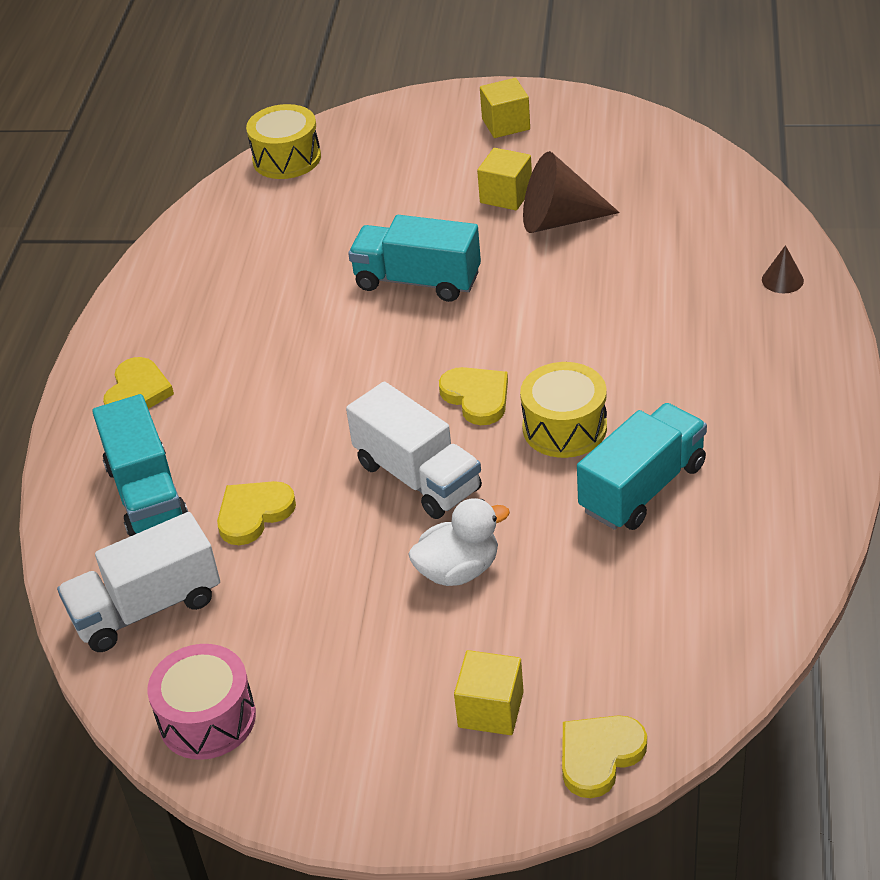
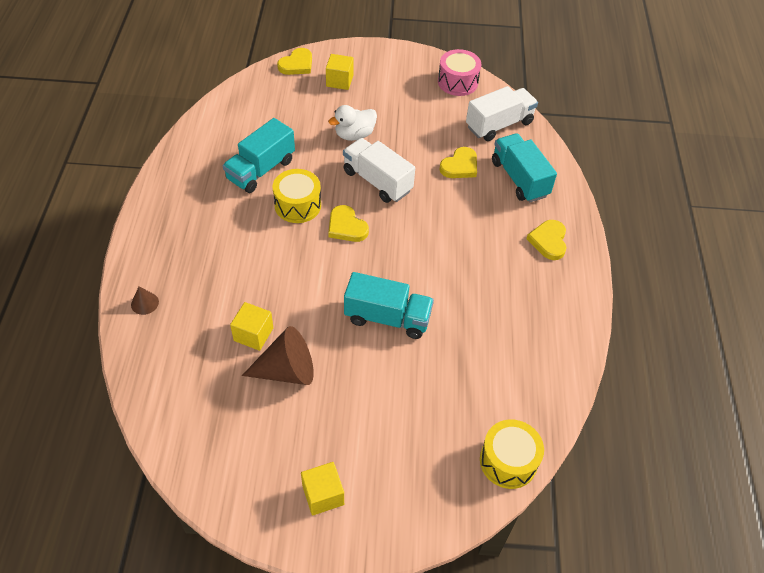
camera: 170 degrees right, 10 degrees up
(506, 195) = (325, 401): yellow cube -> yellow cube (253, 334)

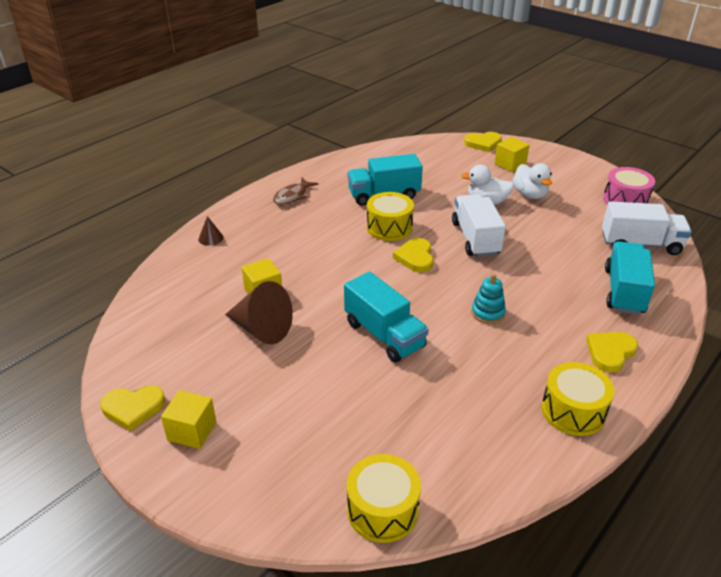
camera: 40 degrees right, 15 degrees down
(176, 213) = (292, 196): none -> brown fish
(382, 110) = (530, 195): none -> white duck
(444, 252) = (488, 313): none -> turquoise stacking toy
(460, 166) = (568, 258): yellow heart -> yellow heart (133, 408)
(561, 305) = (573, 411): none -> yellow drum

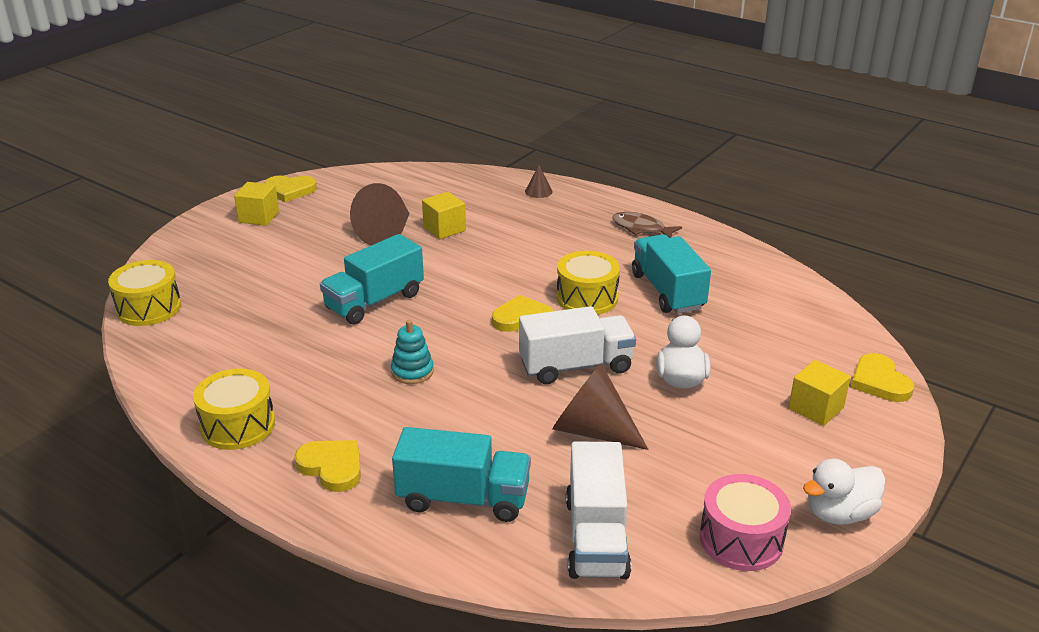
camera: 85 degrees right, 5 degrees down
(133, 408) = (290, 190): yellow heart -> yellow heart turned 75 degrees counterclockwise
(530, 195) = (719, 424): white duck -> white duck (839, 513)
(544, 238) = (592, 430): none -> brown cone

